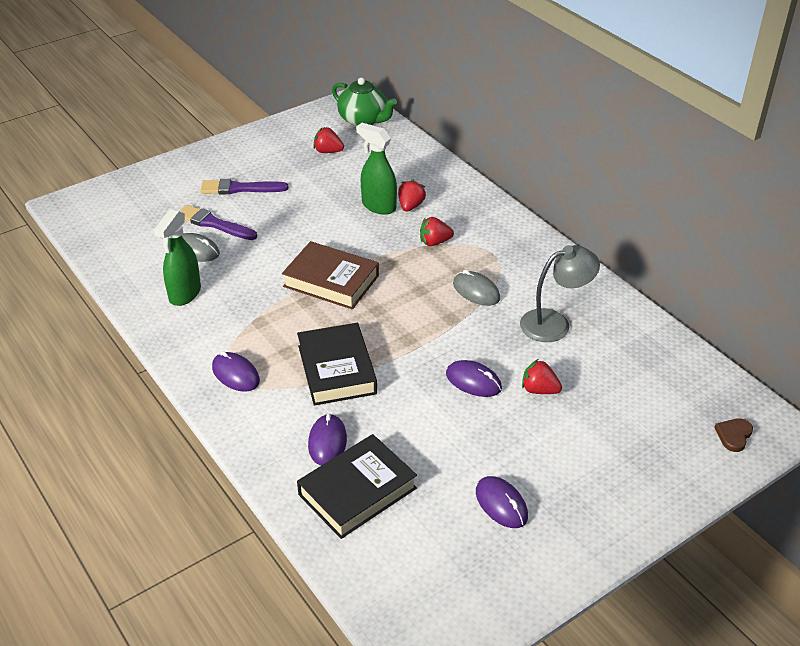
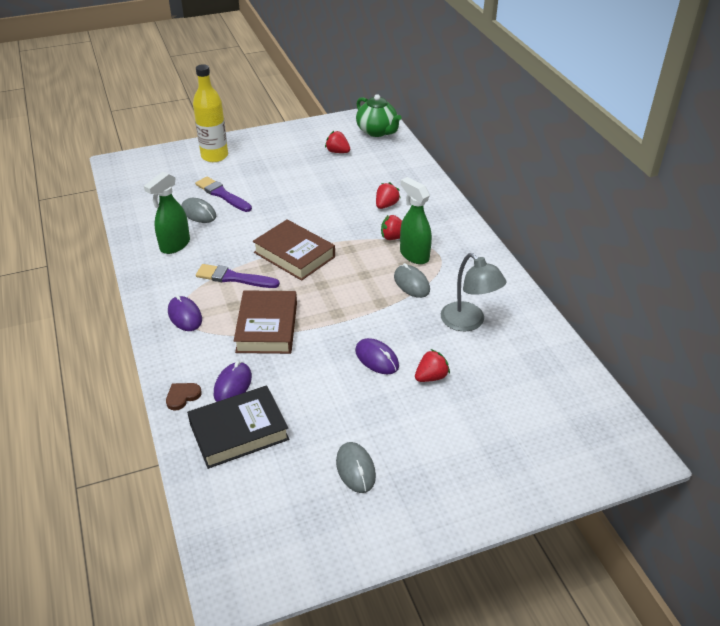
camera: 15 degrees right, 0 degrees up
(183, 178) = (214, 156): none -> yellow bottle
(240, 188) = (255, 170): purple brush -> purple brush (234, 278)
(337, 369) = (267, 327): black book -> brown book
(378, 206) = (359, 201): green spray bottle -> green spray bottle (414, 255)
(501, 504) = (355, 469): purple mouse -> grey mouse
(539, 390) = (431, 377): red strawberry -> red strawberry turned 105 degrees clockwise
(554, 323) = (468, 322): grey lamp -> grey lamp turned 60 degrees clockwise
(733, 435) = (594, 452): brown heart -> brown heart (182, 396)

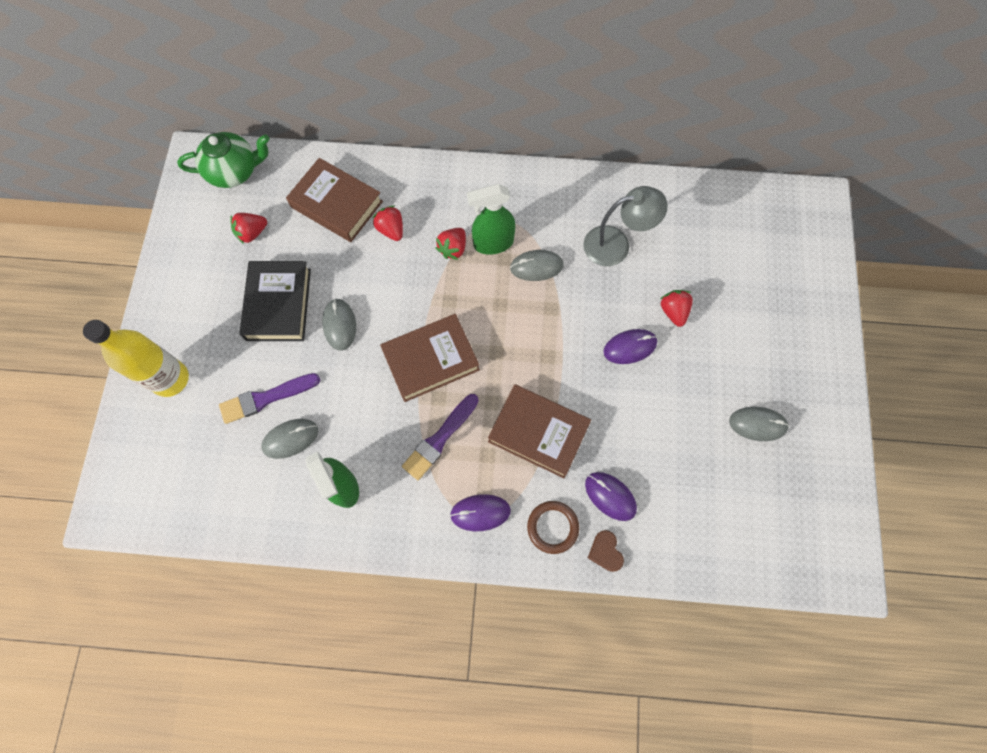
camera: 65 degrees left, 30 degrees up
(190, 359) = (552, 527): none -> brown ring
(239, 431) = (674, 511): black book -> black book (278, 304)
(295, 206) = (339, 325): none -> grey mouse
(387, 176) = (336, 204): none -> brown book

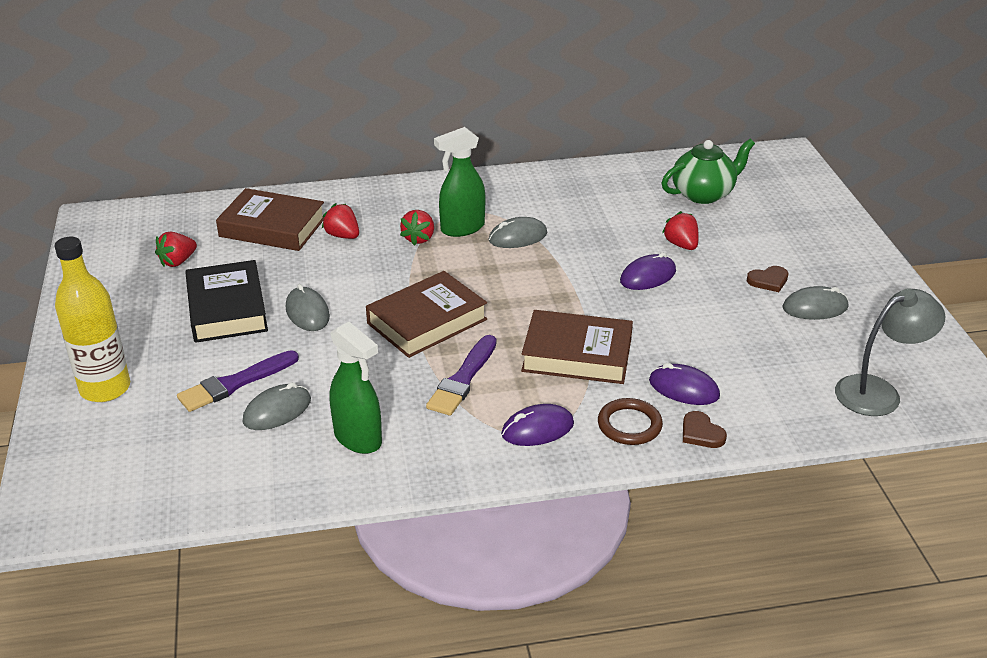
camera: 15 degrees left, 35 degrees down
(234, 171) = (143, 221): green teapot -> green teapot (703, 194)
(616, 244) = (596, 210): grey lamp -> grey lamp (878, 392)
(731, 379) = (768, 281): none -> brown heart

